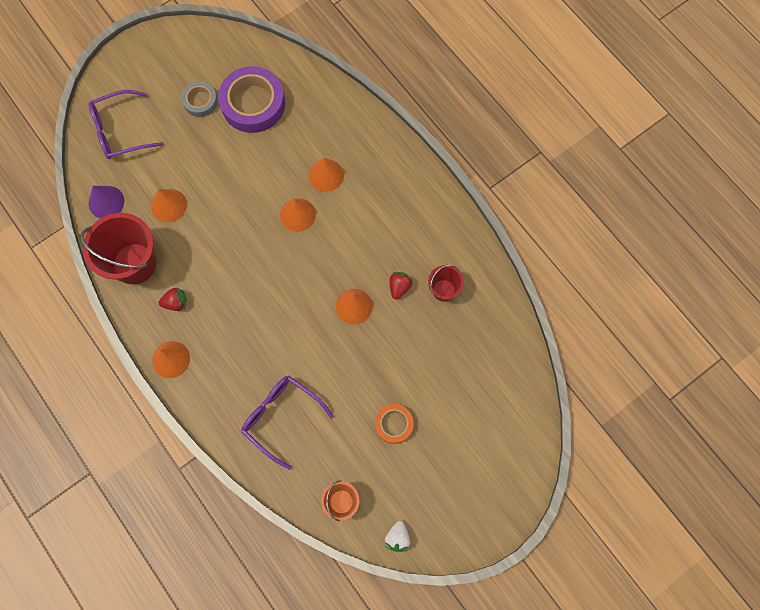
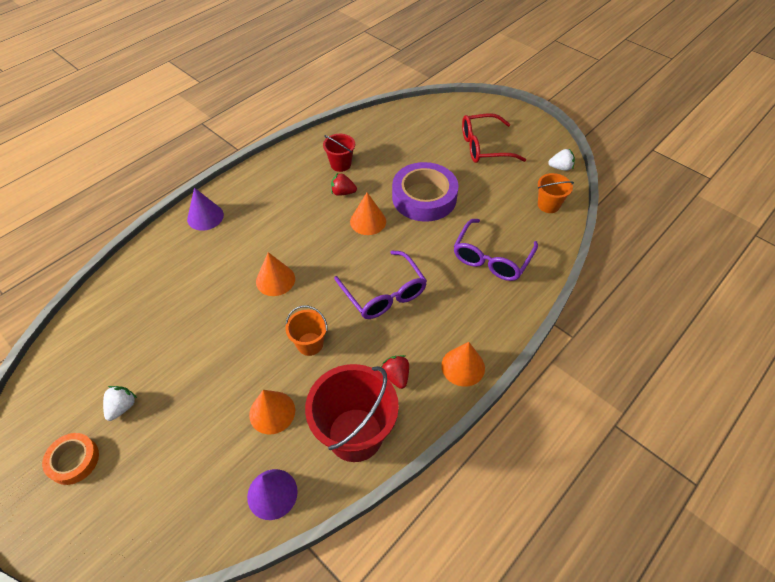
camera: 100 degrees left, 20 degrees down
(120, 131) = (161, 503): purple glasses -> purple glasses (384, 293)
(200, 101) = (122, 407): grey tape -> white strawberry
(223, 238) = (310, 344): none -> orange bucket
(253, 104) = (132, 347): purple tape -> purple tape (424, 197)
(326, 175) = (227, 263): orange cone -> none
(389, 156) = (205, 217): none -> purple cone
(394, 424) = (469, 181): orange tape -> orange tape (74, 460)
(448, 457) = (484, 146): none -> red glasses

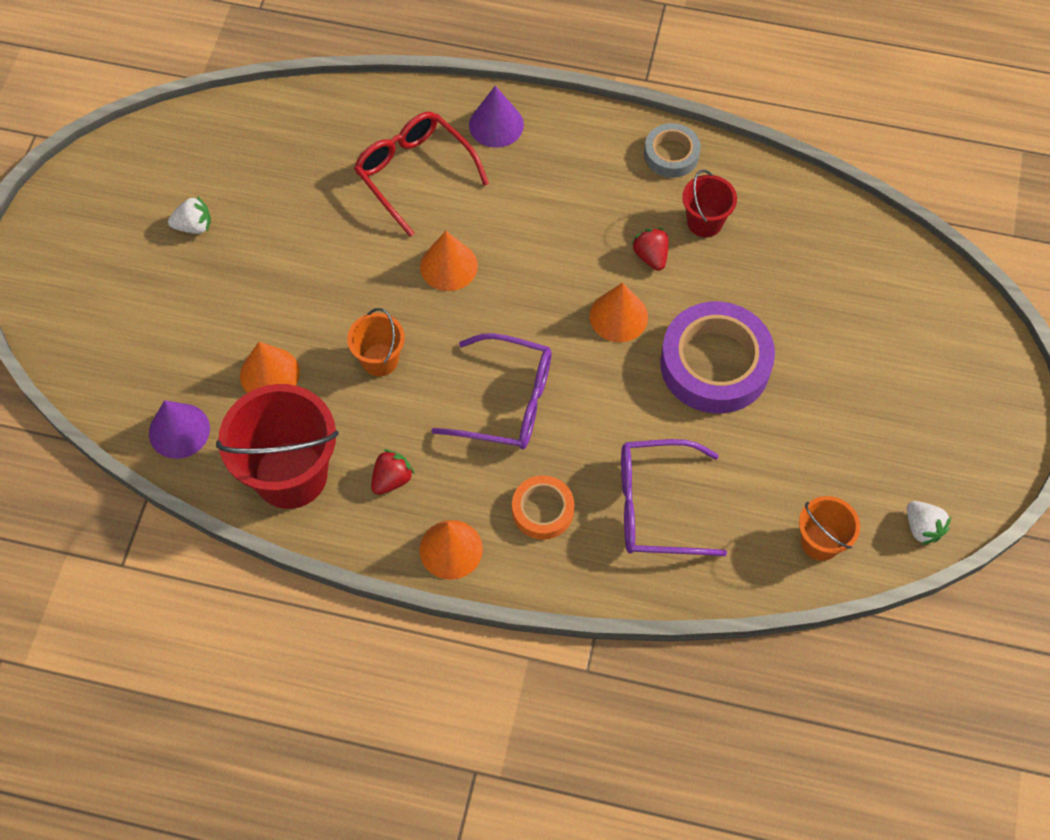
camera: 60 degrees right, 10 degrees up
(74, 460) = (116, 226): orange tape -> orange tape (542, 510)
(291, 158) = (671, 154): none -> grey tape
(384, 293) = (507, 402): purple glasses -> purple glasses turned 105 degrees counterclockwise
(484, 146) = (889, 395): red glasses -> red glasses (414, 173)

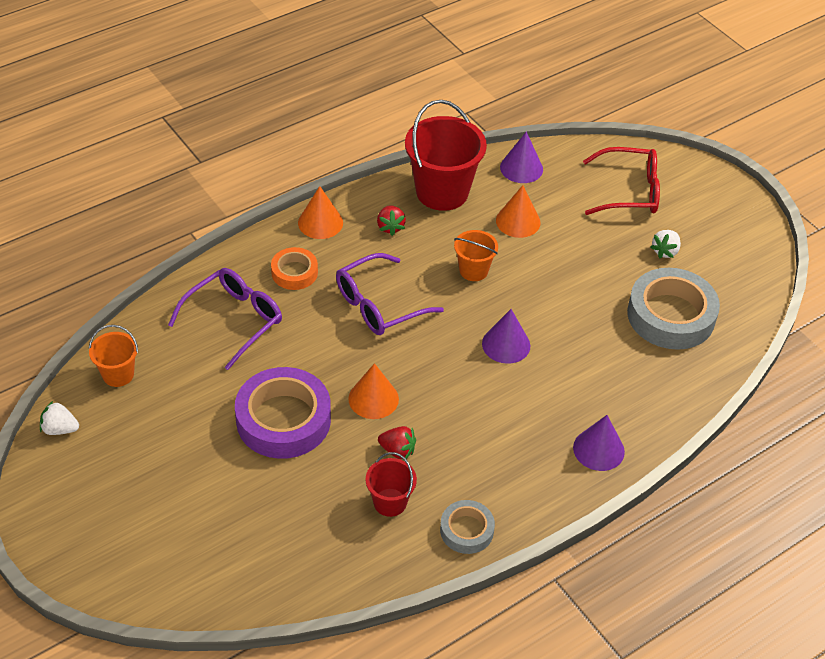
camera: 130 degrees right, 15 degrees down
(282, 170) = (671, 315): none -> grey tape
(414, 173) = (600, 377): red glasses -> red glasses (629, 191)
(449, 266) = (506, 344): orange cone -> purple cone

